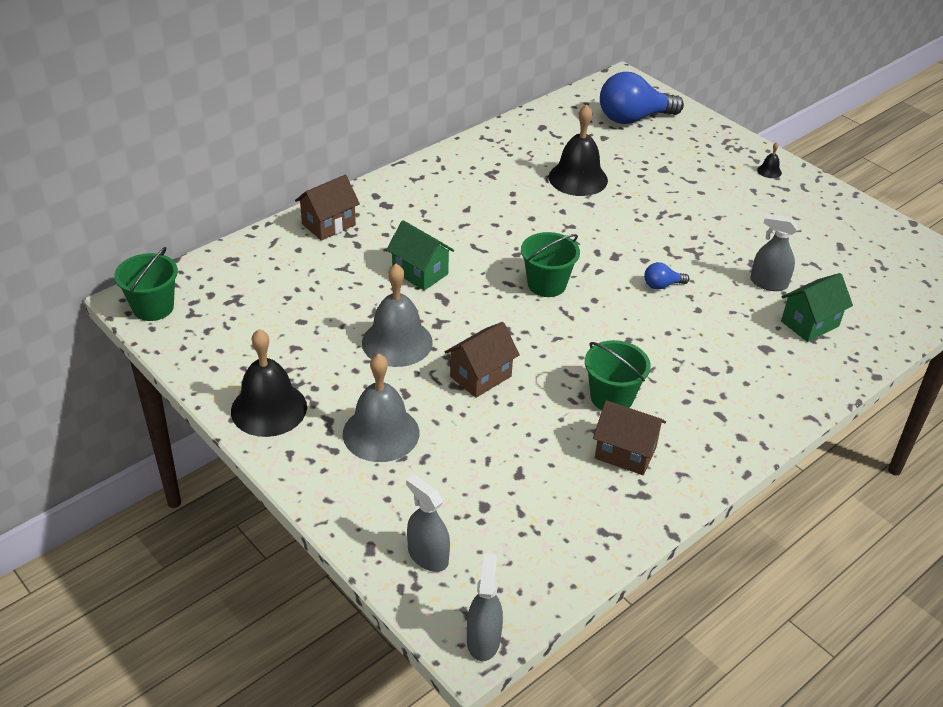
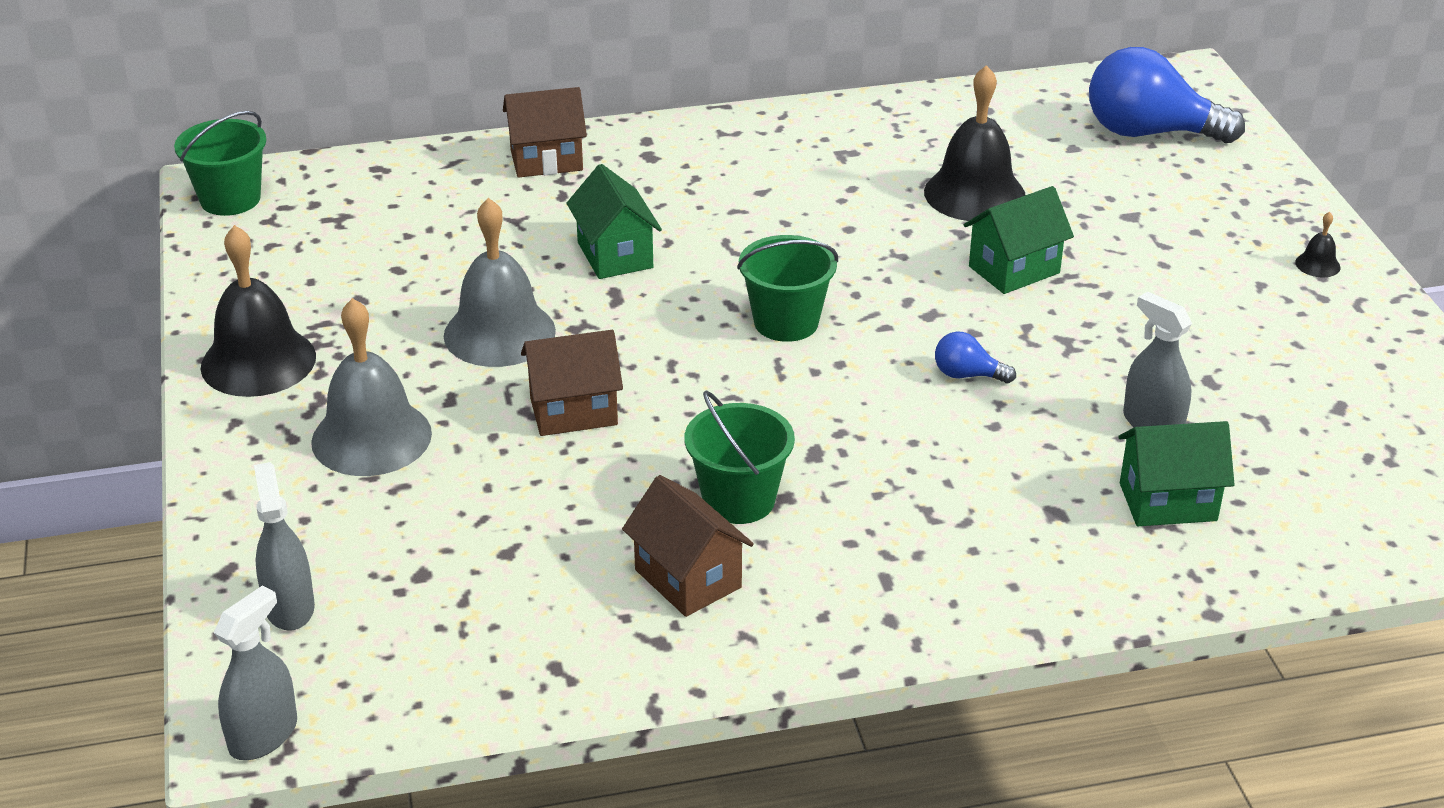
camera: 30 degrees right, 5 degrees down
(634, 217) = (1014, 270): none -> green house

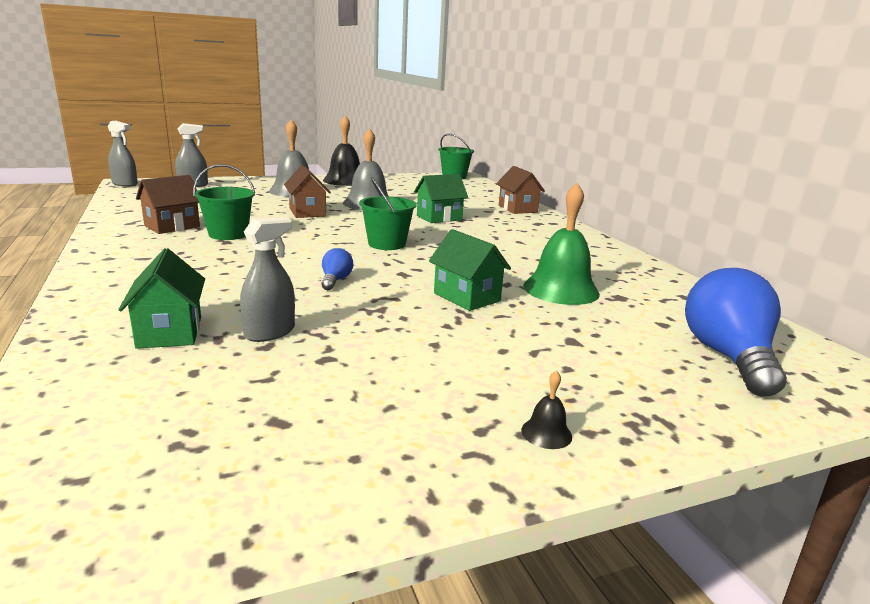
camera: 80 degrees right, 15 degrees down
(974, 194) = (561, 289): black bell -> green bell

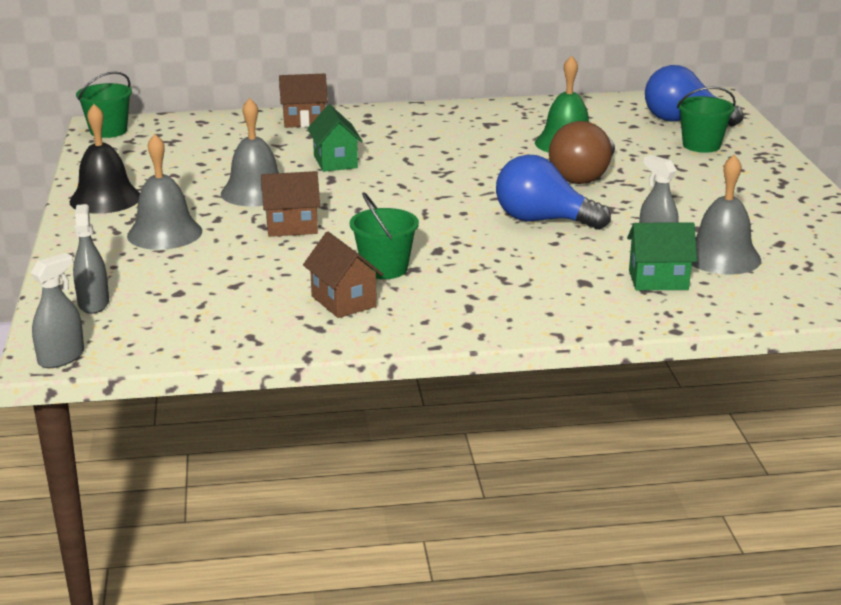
camera: 75 degrees left, 5 degrees up
(231, 372) = (721, 257): none -> grey bell
(335, 280) = (542, 220): blue light bulb -> blue light bulb, size x2.24
(387, 244) = (434, 194): green bucket -> green bucket (701, 145)
(466, 297) = (583, 176): green house -> brown light bulb
(546, 433) = (779, 180): black bell -> none

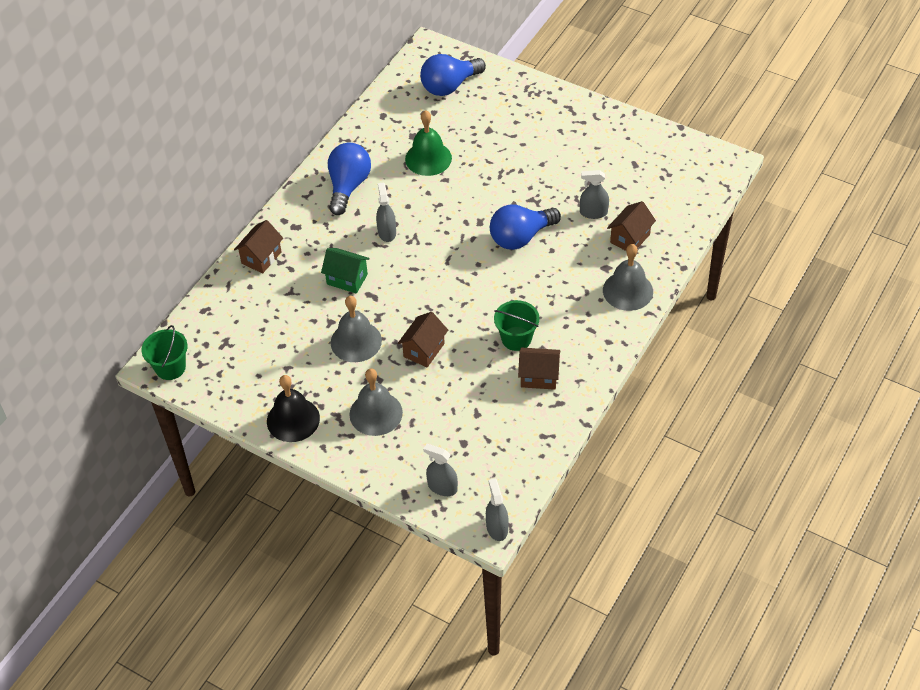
camera: 50 degrees left, 25 degrees up
(430, 158) = (387, 232): none -> grey spray bottle
(460, 124) = (348, 186): none -> blue light bulb
(583, 176) = (481, 182): brown light bulb -> none
(658, 280) = (630, 238): green house -> brown house
(701, 145) = (491, 104): green bucket -> none
(721, 257) = (628, 196): grey bell -> grey bell (627, 290)

